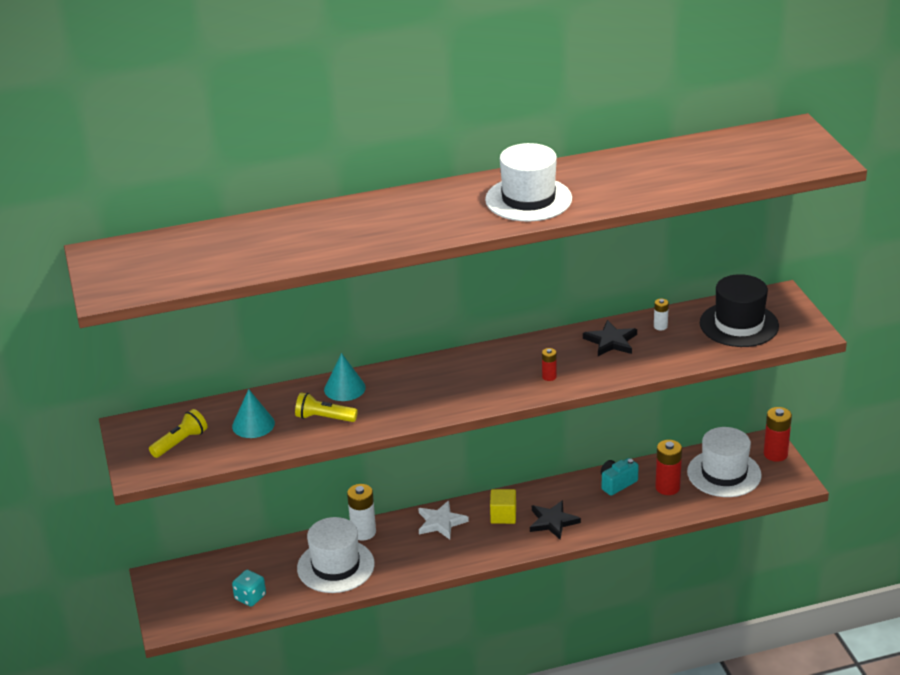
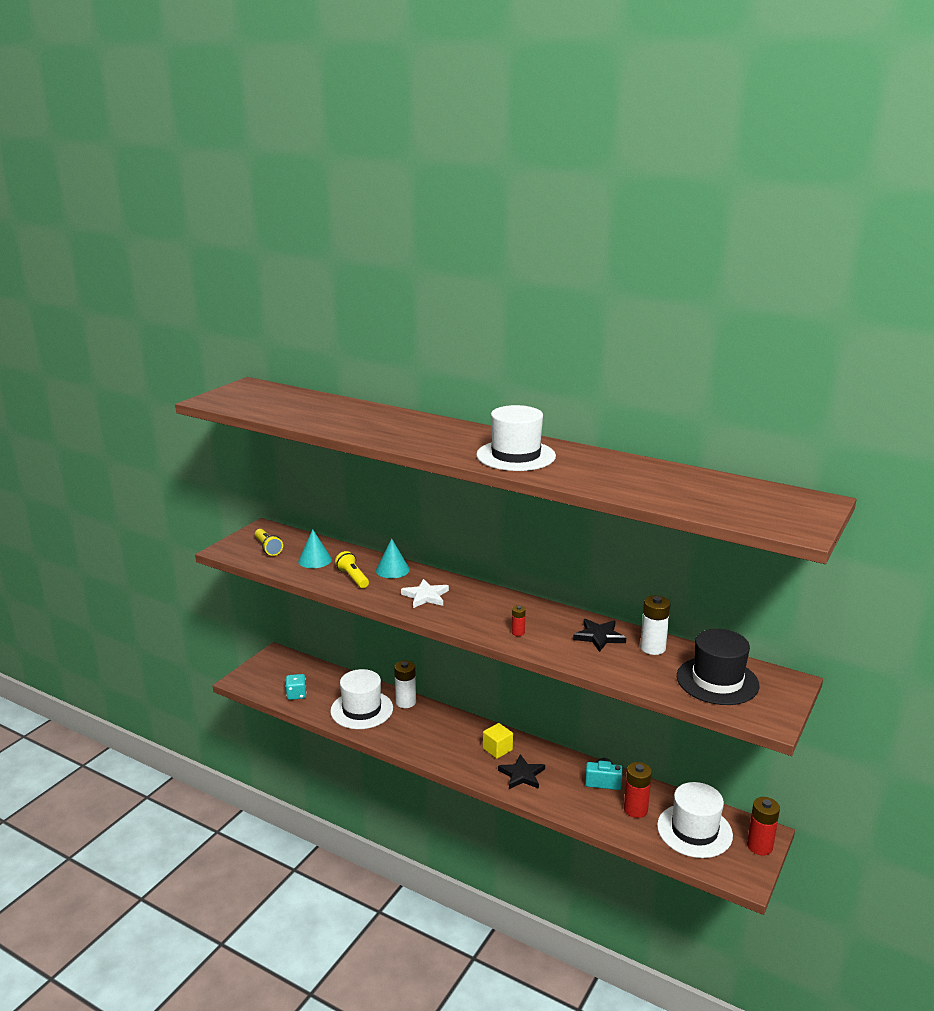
camera: 45 degrees right, 10 degrees down
(180, 442) = (268, 548): yellow flashlight -> yellow flashlight turned 60 degrees clockwise
(441, 522) = (455, 727): white star -> white star (425, 596)
(660, 326) = (652, 648): white battery -> white battery, size x1.86

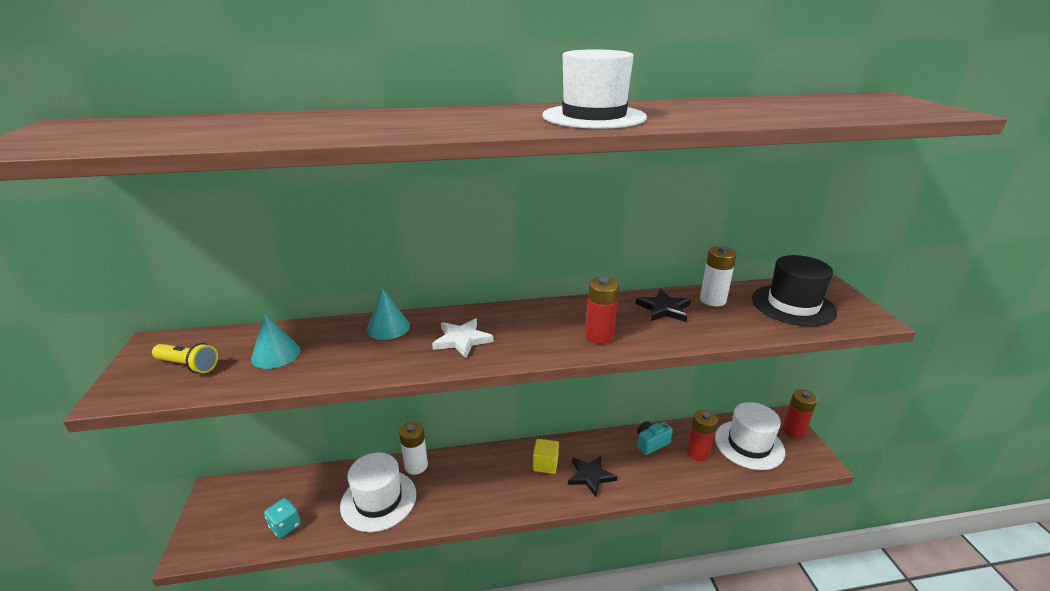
camera: 40 degrees left, 5 degrees up
(353, 578) = (352, 355): yellow flashlight -> none
(518, 632) = (599, 336): red battery -> red battery, size x1.86

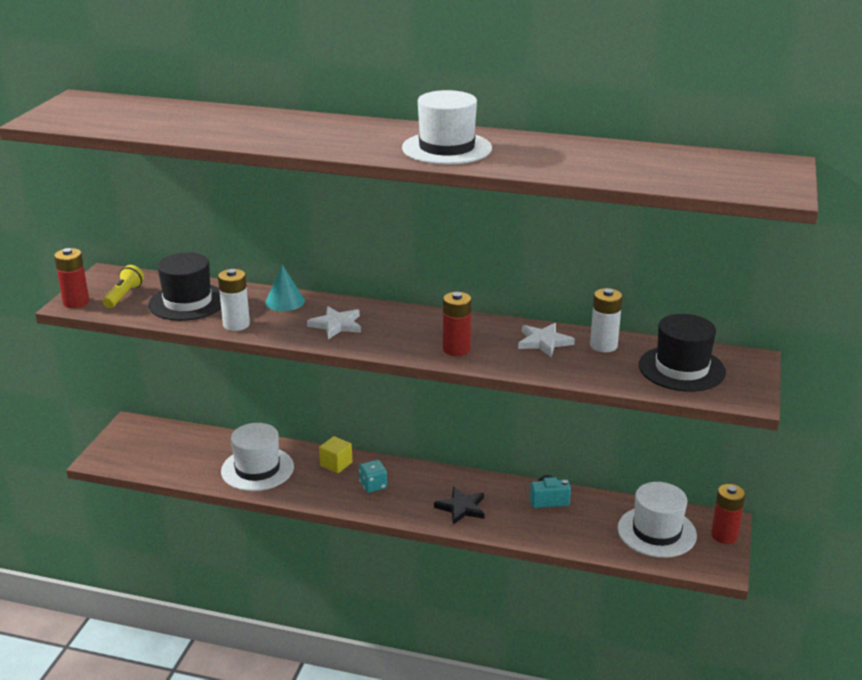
camera: 25 degrees right, 0 degrees up
(188, 365) = (124, 296): yellow flashlight -> yellow flashlight turned 120 degrees counterclockwise
(276, 354) = (187, 302): turquoise cone -> black hat
(285, 526) = (174, 465): turquoise dice -> turquoise dice (373, 485)
(416, 466) = (304, 453): white battery -> white battery (236, 324)
(545, 464) = (425, 486): yellow cube -> yellow cube (336, 464)
(664, 309) = (544, 342): black star -> white star
(698, 453) = (591, 522): red battery -> red battery (76, 302)

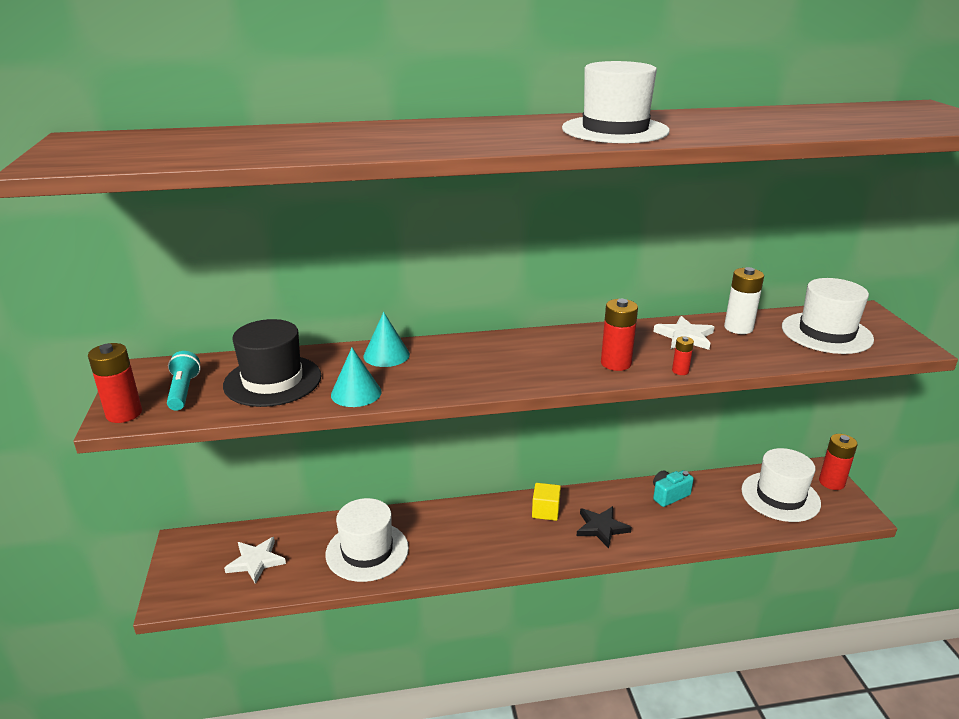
camera: 25 degrees left, 0 degrees up
(124, 296) = (183, 391): yellow flashlight -> turquoise flashlight
(236, 324) = (356, 393): white battery -> turquoise cone
(336, 325) = (468, 367): white star -> white star (256, 561)
(336, 464) = (445, 520): yellow cube -> yellow cube (545, 511)
(373, 485) = (500, 531): turquoise dice -> none
(502, 368) = (680, 371): none -> red battery
(681, 369) = (826, 333): black hat -> white hat

